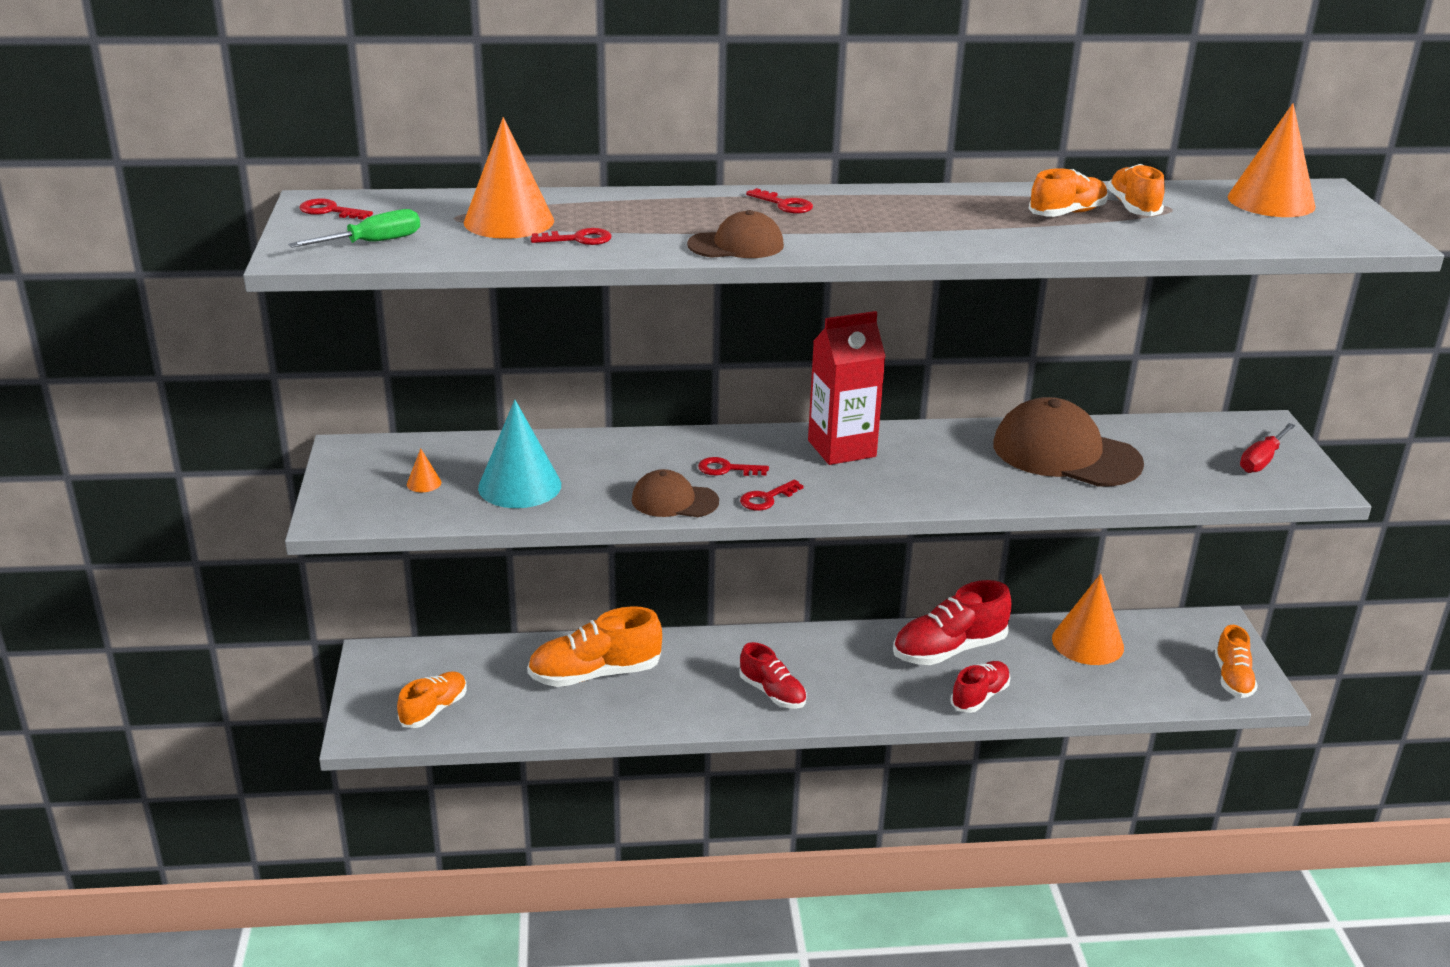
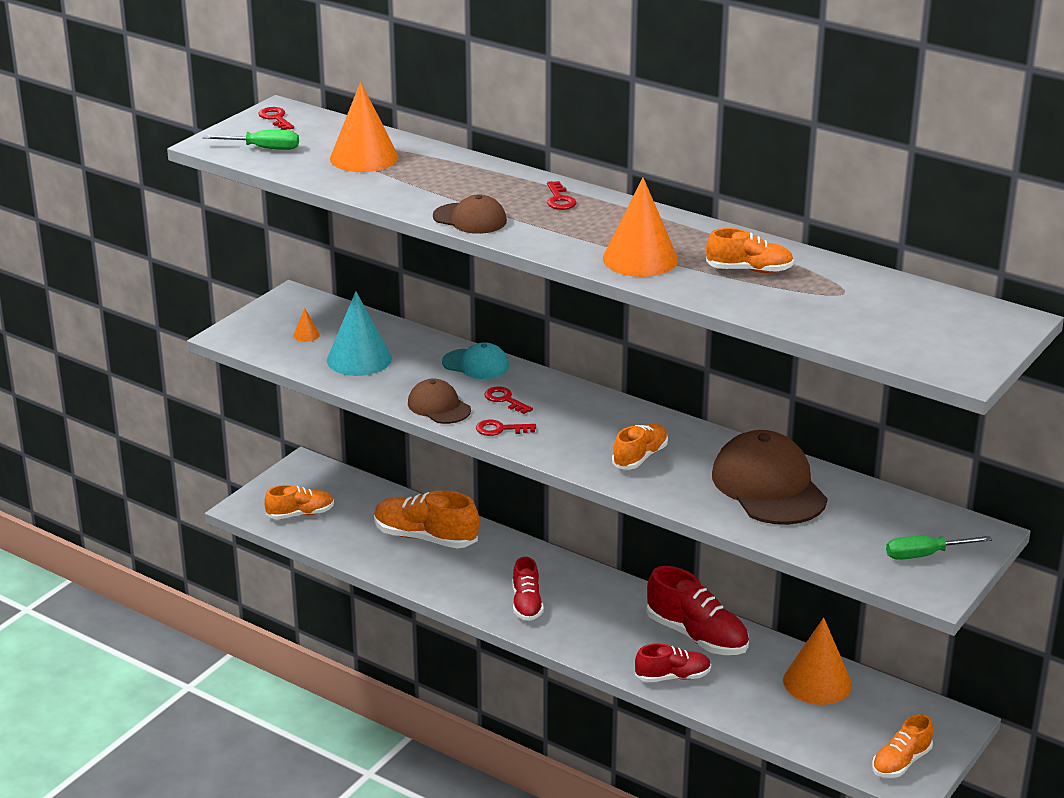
camera: 40 degrees right, 0 degrees up
(578, 239) = (382, 183): red key -> none
(647, 447) = (476, 364): none -> turquoise cap
(841, 448) = (606, 417): red carton -> none
(949, 650) = (697, 636): red shoe -> red shoe turned 150 degrees counterclockwise
(1133, 208) = (812, 282): orange shoe -> orange shoe (640, 457)
(1262, 460) = (925, 555): red screwdriver -> green screwdriver
(1271, 201) = (940, 314): orange cone -> orange cone (640, 259)

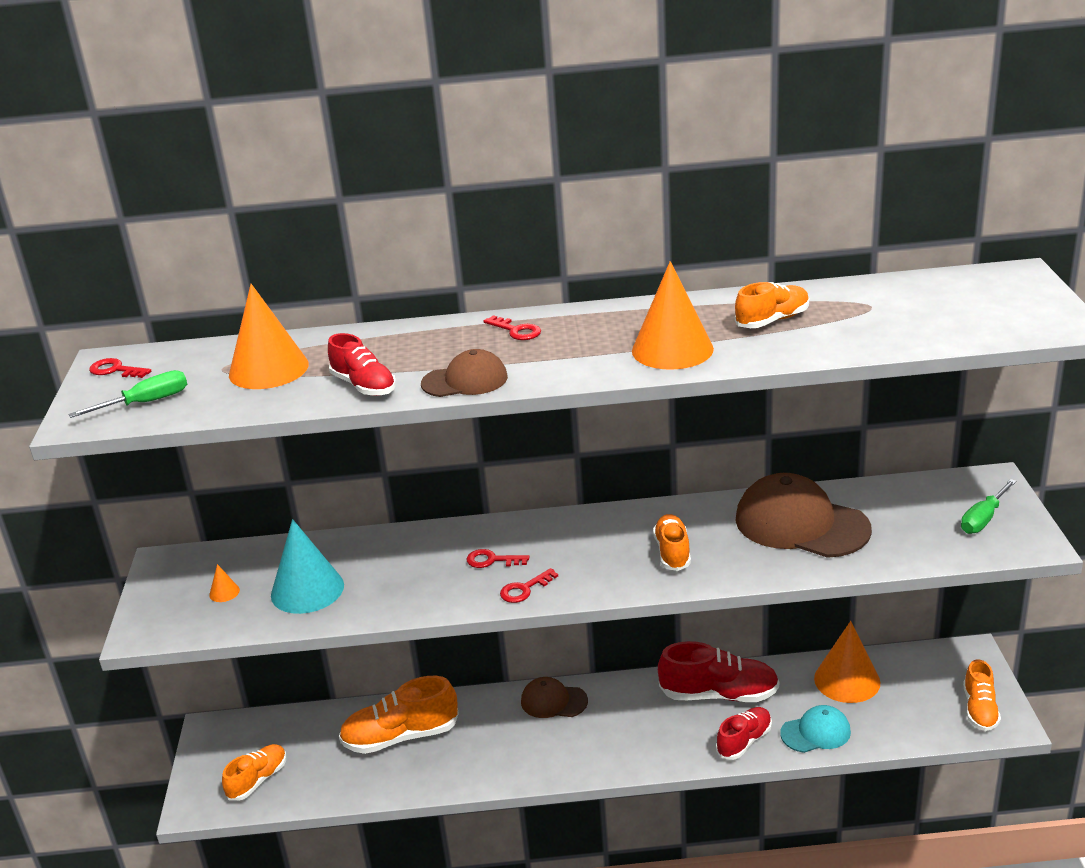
camera: 35 degrees left, 0 degrees up
(439, 406) = (442, 597): brown cap -> brown cap (553, 701)
(476, 364) = (424, 541): turquoise cap -> turquoise cap (816, 732)
(527, 604) = (557, 747): red shoe -> red shoe (364, 386)

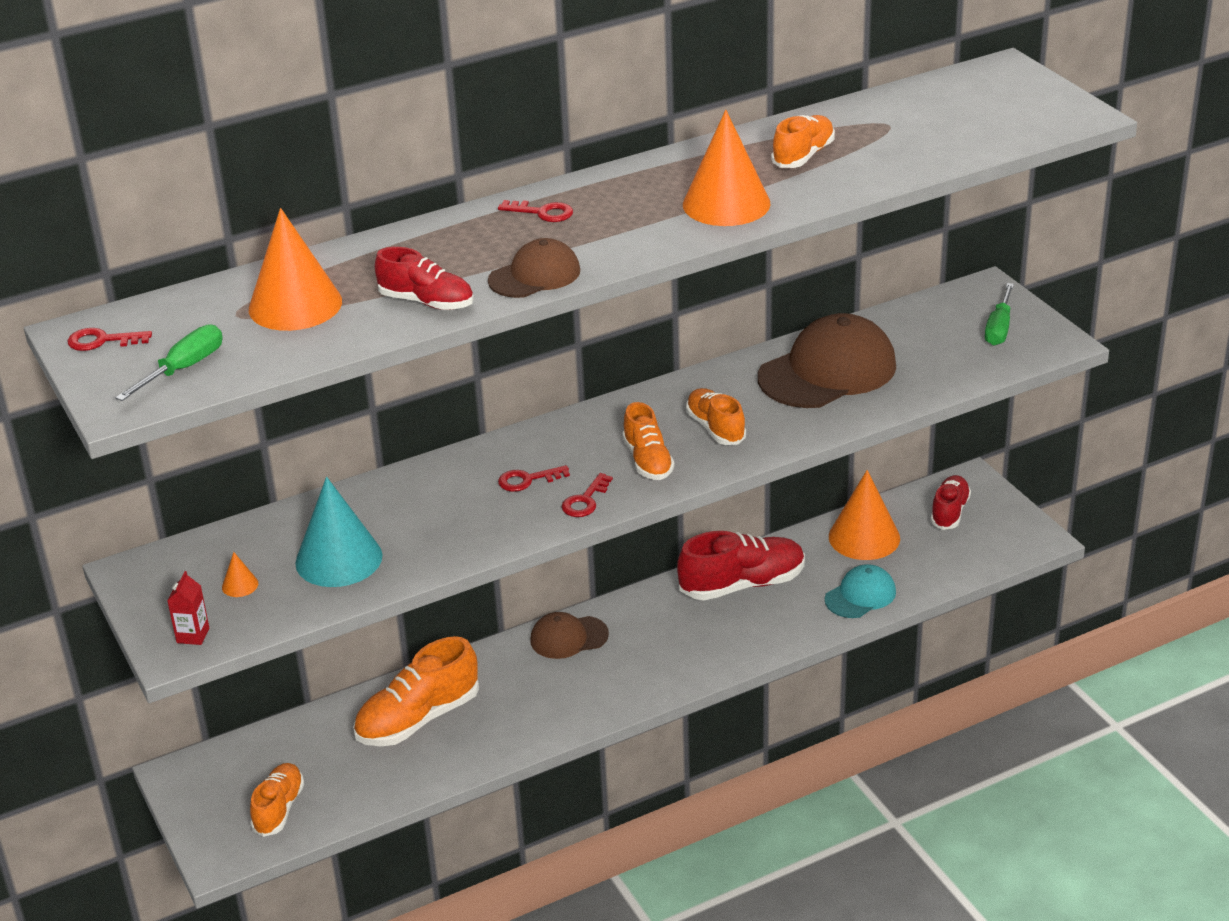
camera: 25 degrees left, 5 degrees up
(162, 624) = (193, 635): none -> red carton
(744, 741) = (794, 623): red shoe -> red shoe (949, 512)
(801, 524) = (827, 371): brown cap -> brown cap turned 135 degrees clockwise
(979, 710) = (1005, 533): orange shoe -> orange shoe (648, 461)

